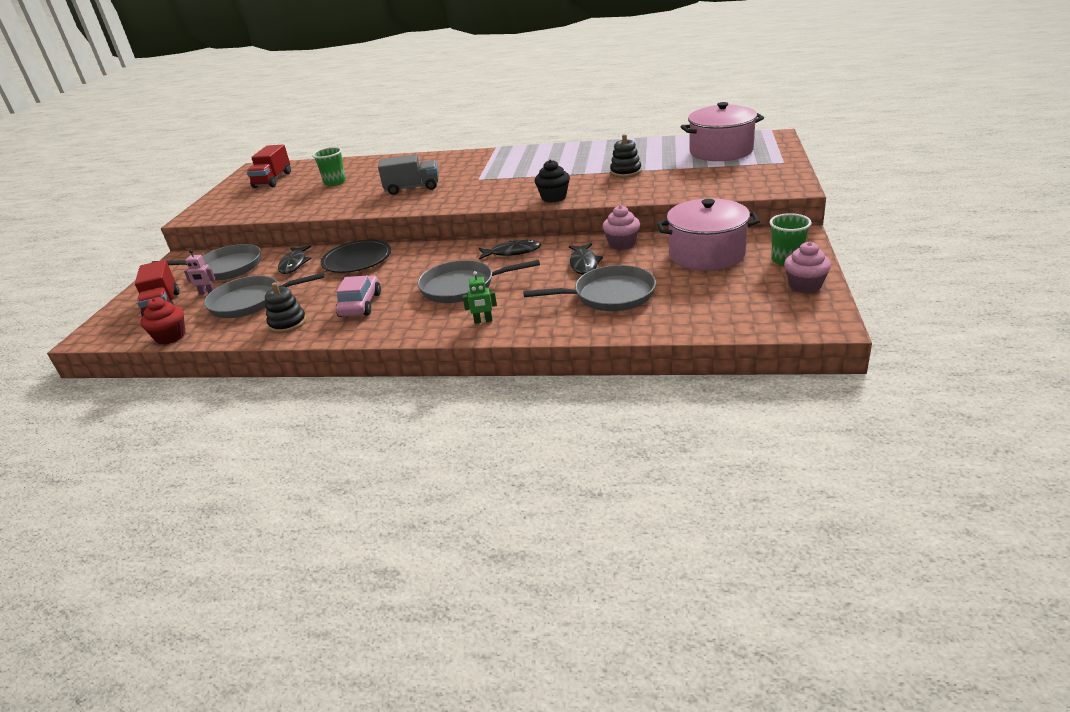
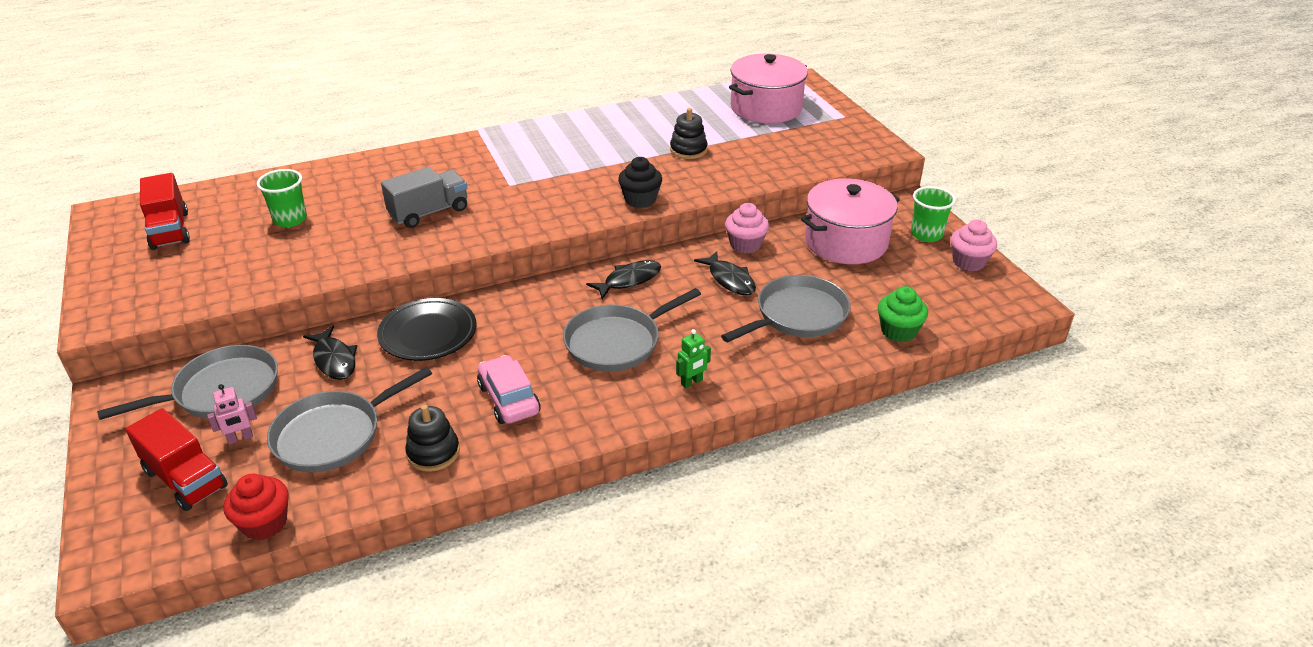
camera: 35 degrees left, 5 degrees up
(681, 322) = (898, 331): none -> green cupcake

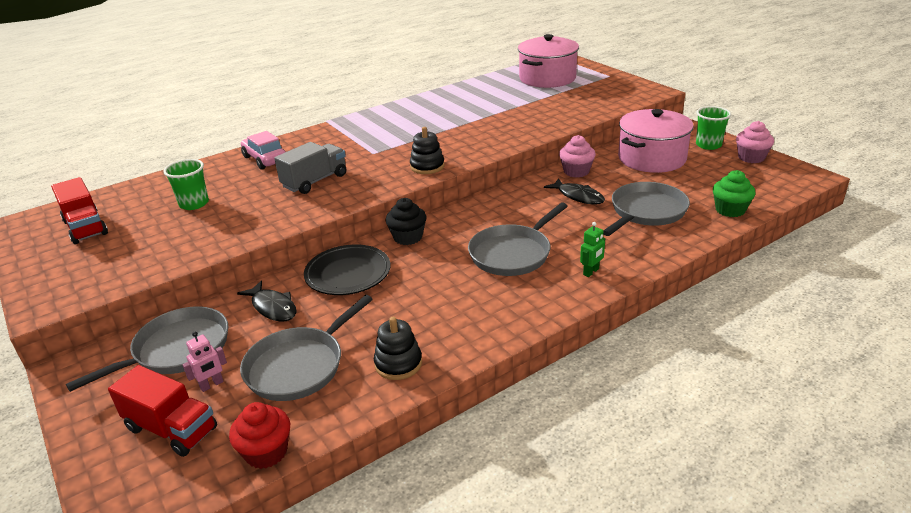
camera: 10 degrees left, 5 degrees down
(509, 399) = (444, 310): pink car -> pink car (265, 159)
(629, 280) = (498, 209): black fish -> none
(640, 199) = (486, 148): black cupcake -> black cupcake (408, 237)
(688, 150) = (504, 111): black stacking toy -> black stacking toy (427, 166)

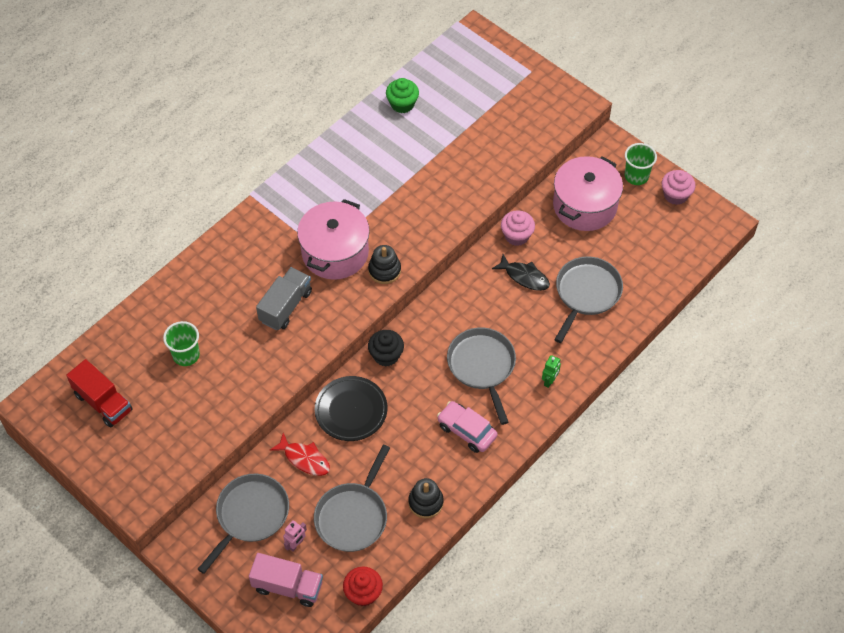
camera: 15 degrees left, 25 degrees up
(171, 429) = (288, 586): red truck -> pink truck
(265, 159) = (218, 274): pink car -> pink car (466, 431)
(273, 307) = (304, 459): black fish -> red fish
(512, 254) = (482, 366): grey pan -> grey pan turned 135 degrees clockwise
(547, 78) = (465, 81): pink pot -> pink pot (335, 252)
(730, 210) = (656, 282): green cupcake -> green cupcake (402, 104)

